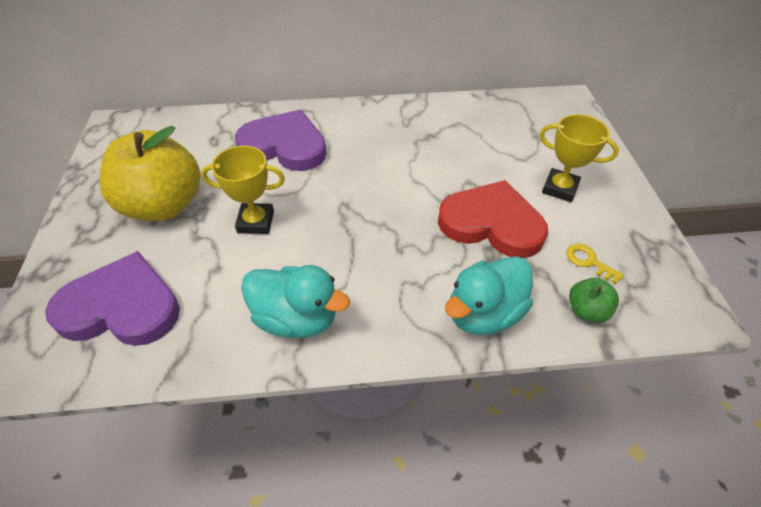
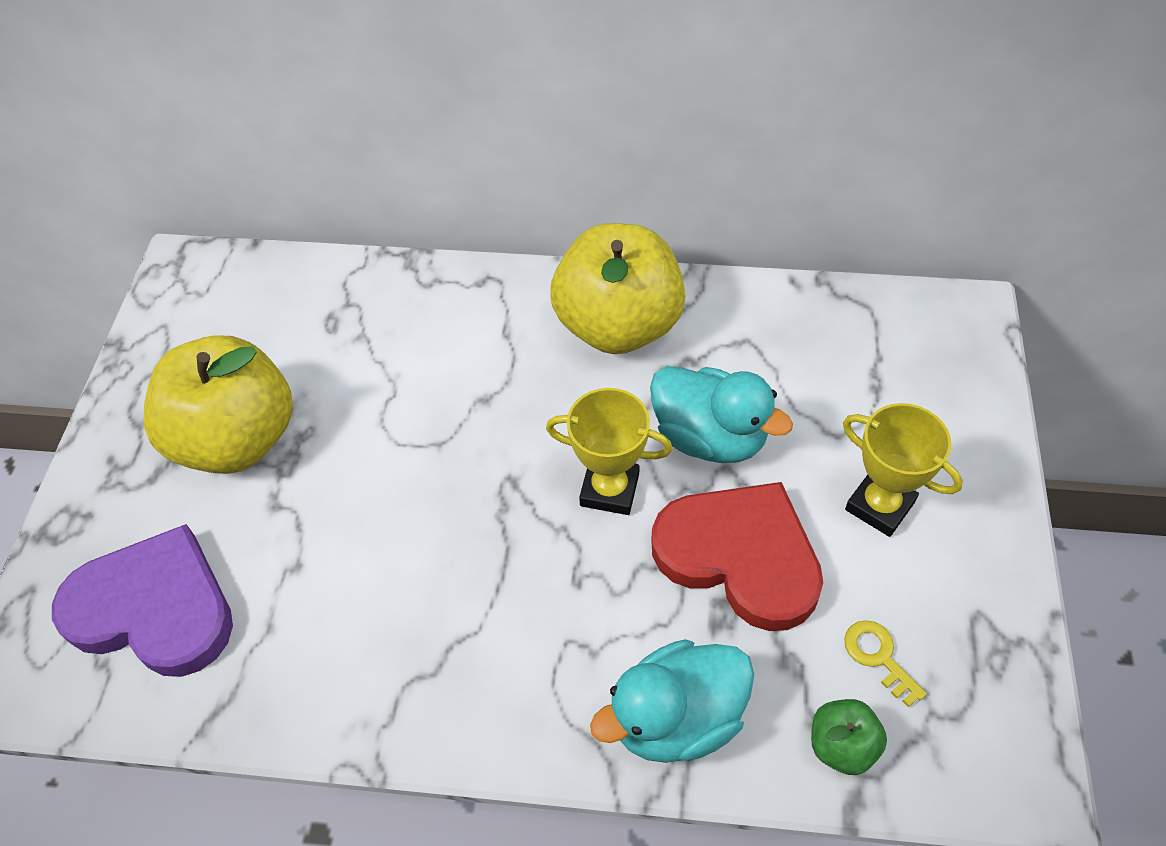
camera: 15 degrees right, 5 degrees up
(256, 222) = (367, 492): yellow trophy -> yellow trophy (609, 489)
(284, 145) = (441, 348): purple heart -> none
(296, 318) = (394, 674): turquoise duck -> turquoise duck (709, 437)
(385, 124) = (618, 325): none -> yellow apple

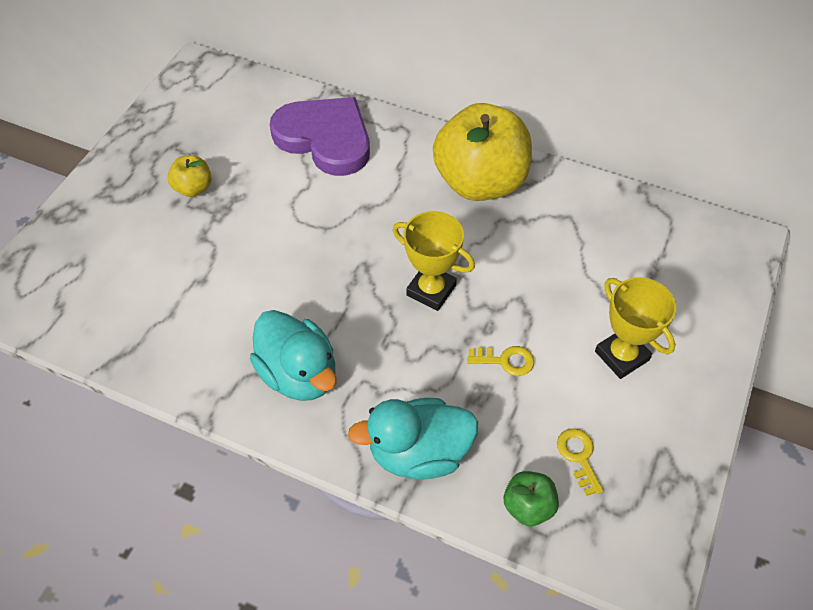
camera: 15 degrees right, 0 degrees up
(154, 608) = (103, 280): purple heart -> purple heart (325, 138)
(237, 439) = (193, 188): yellow apple -> yellow apple, size x0.44
(709, 437) = (516, 275): turquoise duck -> turquoise duck (299, 374)
(740, 556) = (505, 361): red heart -> yellow key

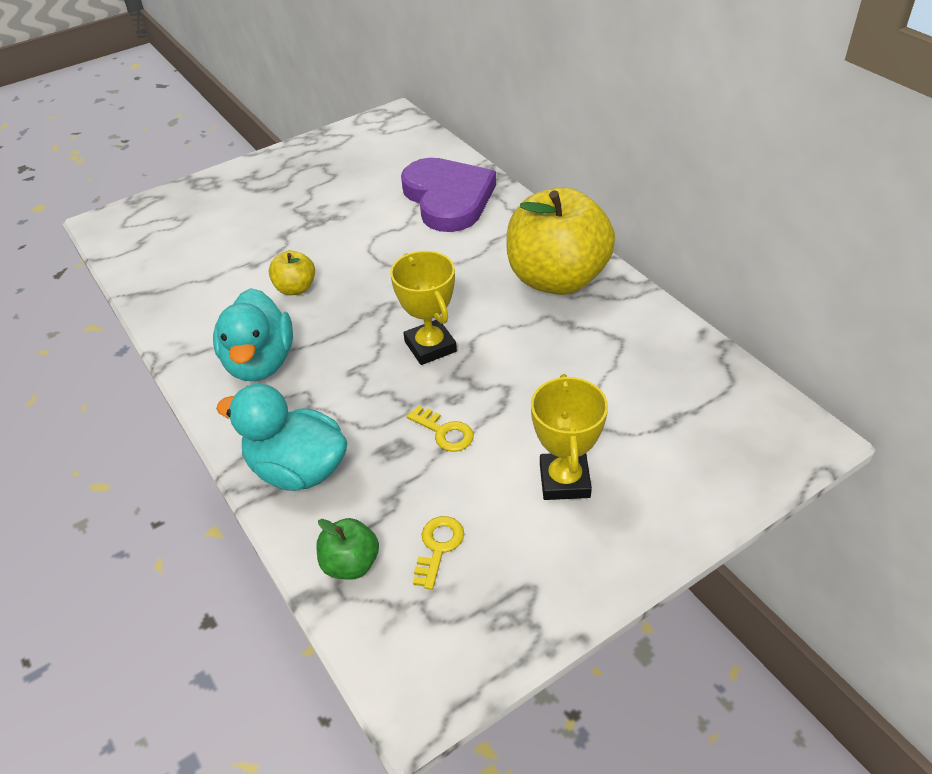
camera: 35 degrees right, 10 degrees down
(193, 188) = (309, 198): yellow apple -> yellow apple (295, 288)

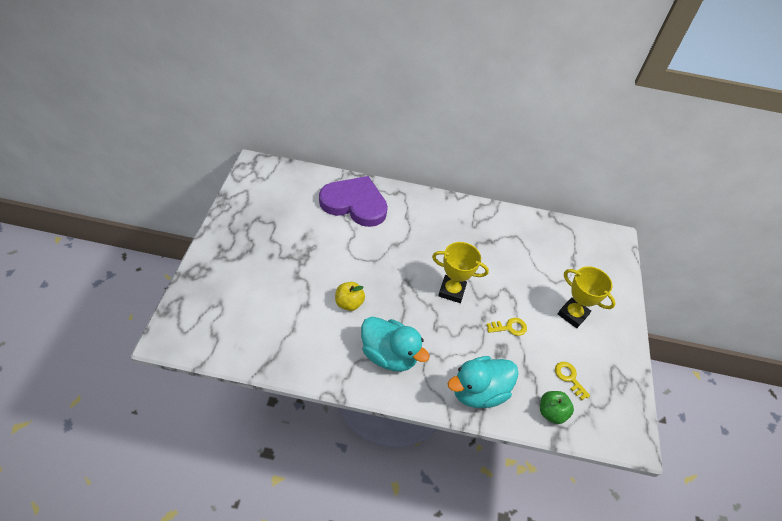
camera: 55 degrees left, 5 degrees up
(557, 279) = (458, 221): yellow apple -> none

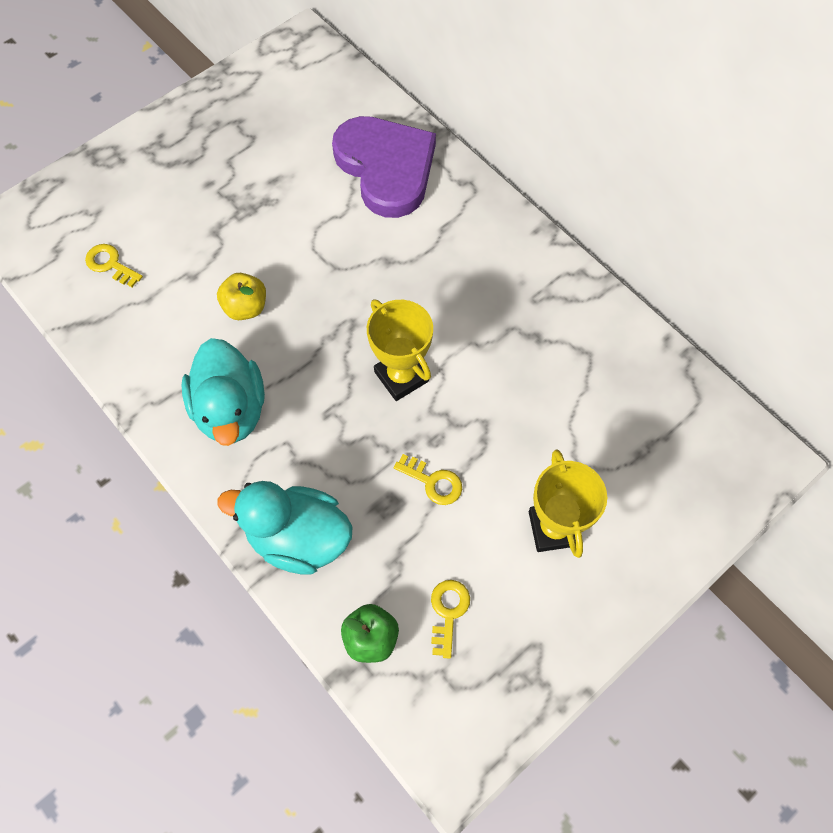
camera: 45 degrees right, 15 degrees up
(254, 324) = (110, 264): none -> yellow key

